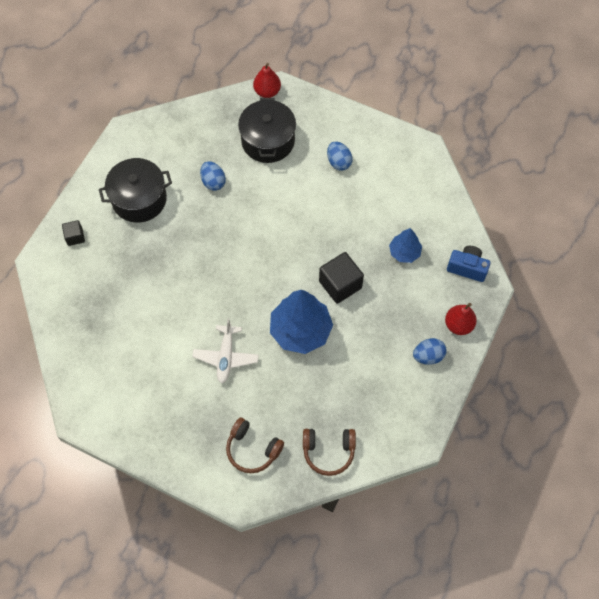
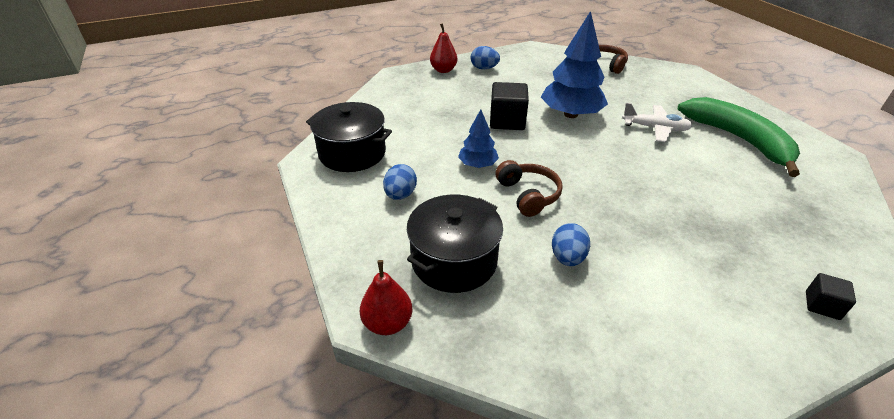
camera: 140 degrees left, 25 degrees down
(139, 199) = (693, 297): black pot -> black pot (352, 153)
(157, 386) = (739, 140): none -> green banana
(226, 357) = (655, 128): white plane -> white plane turned 60 degrees clockwise
(252, 449) = (664, 84): brown headphones -> brown headphones (528, 195)
(404, 252) = (429, 113): blue tree -> blue tree (478, 165)
(467, 268) = (395, 87): blue camera -> none

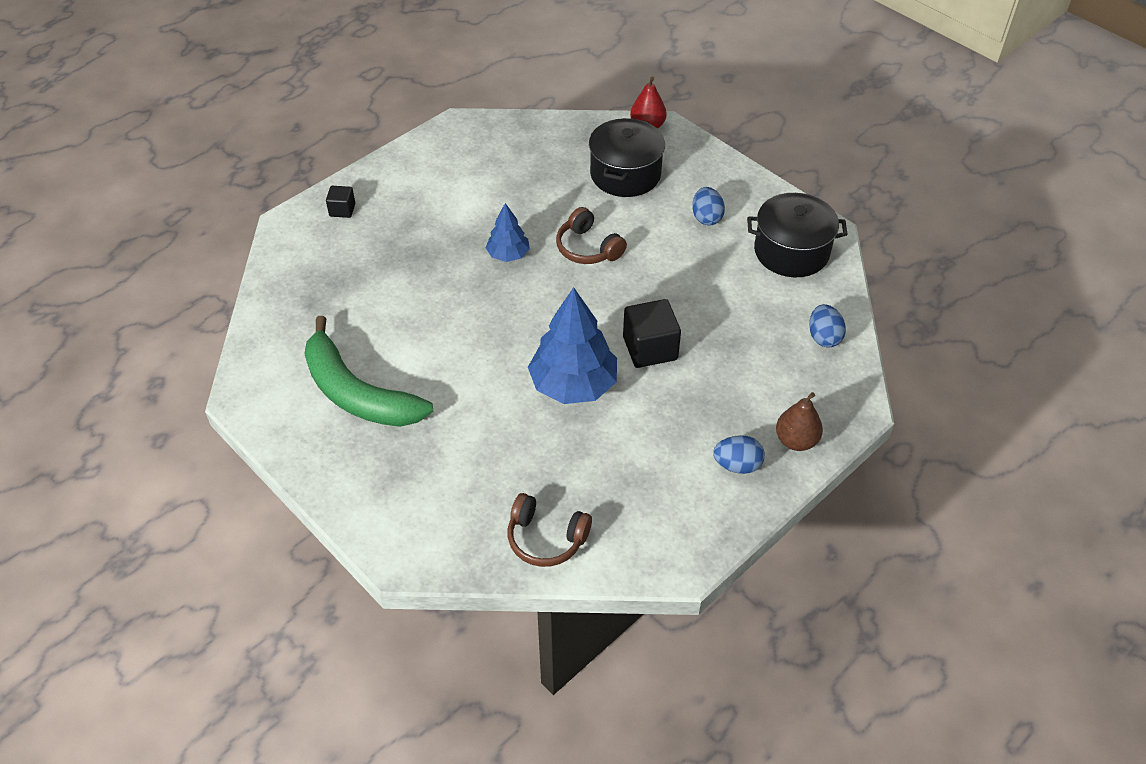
camera: 160 degrees right, 10 degrees up
(443, 70) = (796, 440): red pear -> brown pear
(478, 165) = (652, 271): blue tree -> blue tree (508, 255)
(567, 258) = (537, 198): blue egg -> blue egg (823, 337)
(655, 128) = (461, 386): white plane -> none

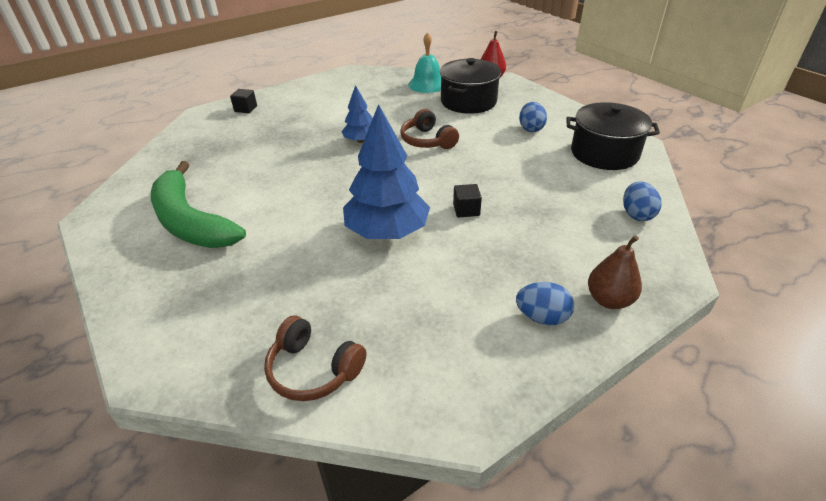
camera: 10 degrees right, 10 degrees down
(567, 144) = (427, 84): none -> turquoise bell
(650, 348) = (466, 210): black cube -> black cube, size x0.55

